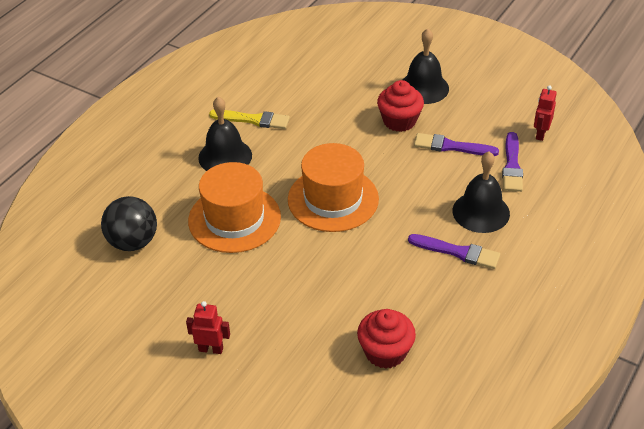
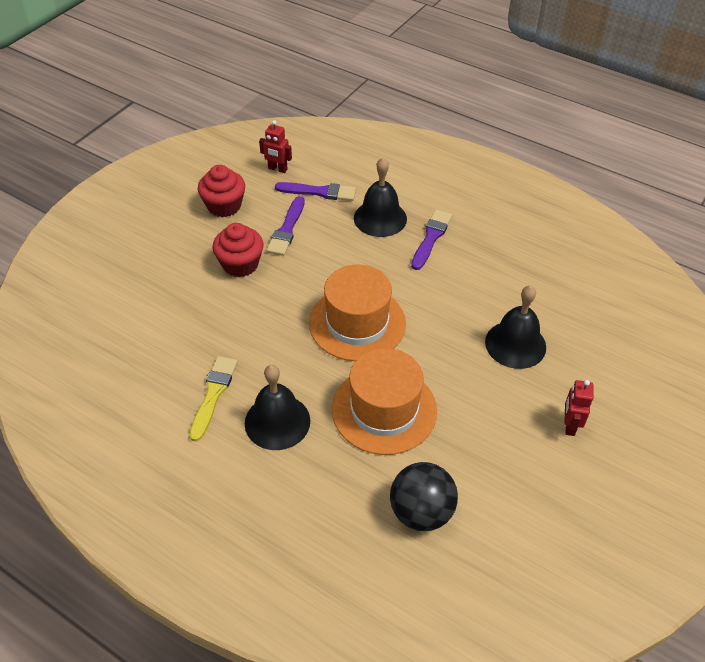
camera: 90 degrees left, 5 degrees up
(385, 352) = (553, 293): red cupcake -> red cupcake (224, 206)
(423, 88) = (189, 242): black bell -> black bell (515, 344)

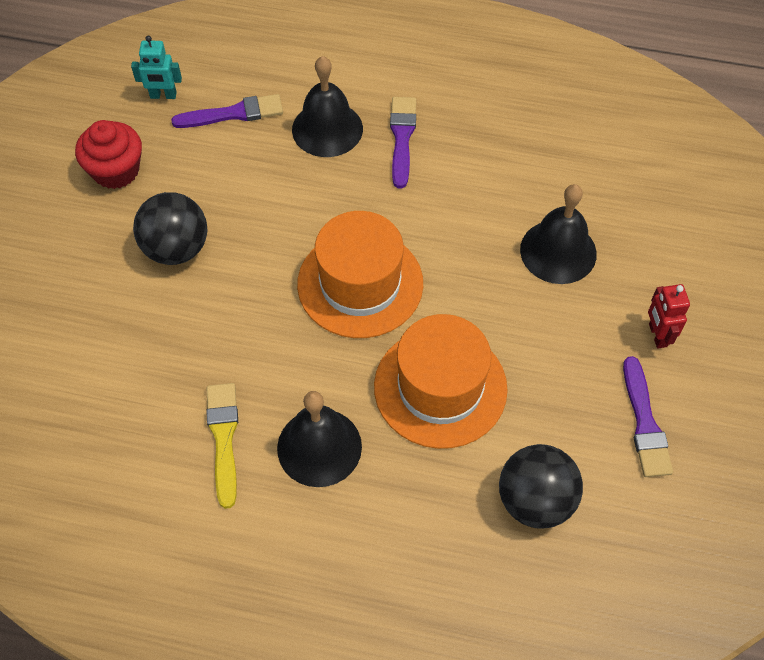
camera: 20 degrees left, 10 degrees up
(240, 264) = (176, 248): red cupcake -> black ball
(277, 169) = (163, 95): red robot -> turquoise robot
(287, 229) = (215, 180): purple brush -> purple brush (645, 423)

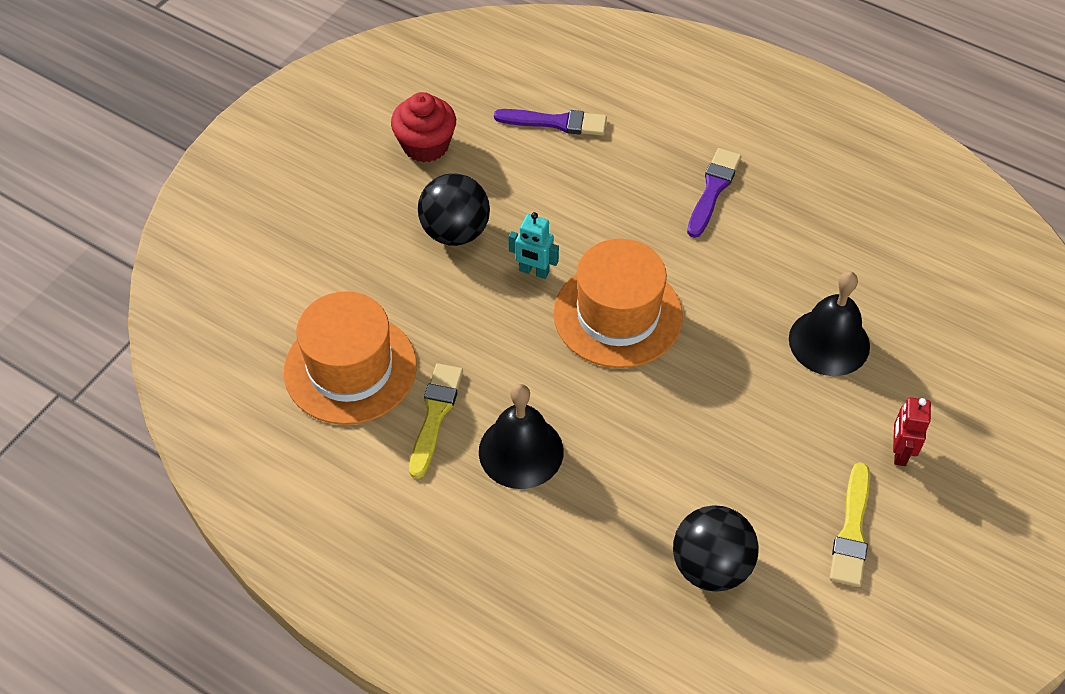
camera: 20 degrees right, 5 degrees down
(163, 95) = (495, 88): turquoise robot -> turquoise robot (534, 272)
(327, 129) = (642, 161): black bell -> none
(440, 387) = (658, 433): orange hat -> orange hat (350, 368)
(645, 423) = (852, 531): purple brush -> yellow brush

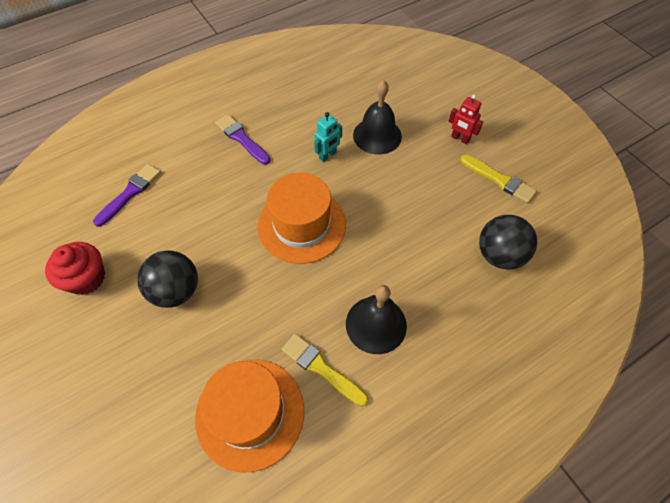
camera: 65 degrees left, 5 degrees up
(534, 272) = (240, 257): turquoise robot -> turquoise robot (328, 155)

